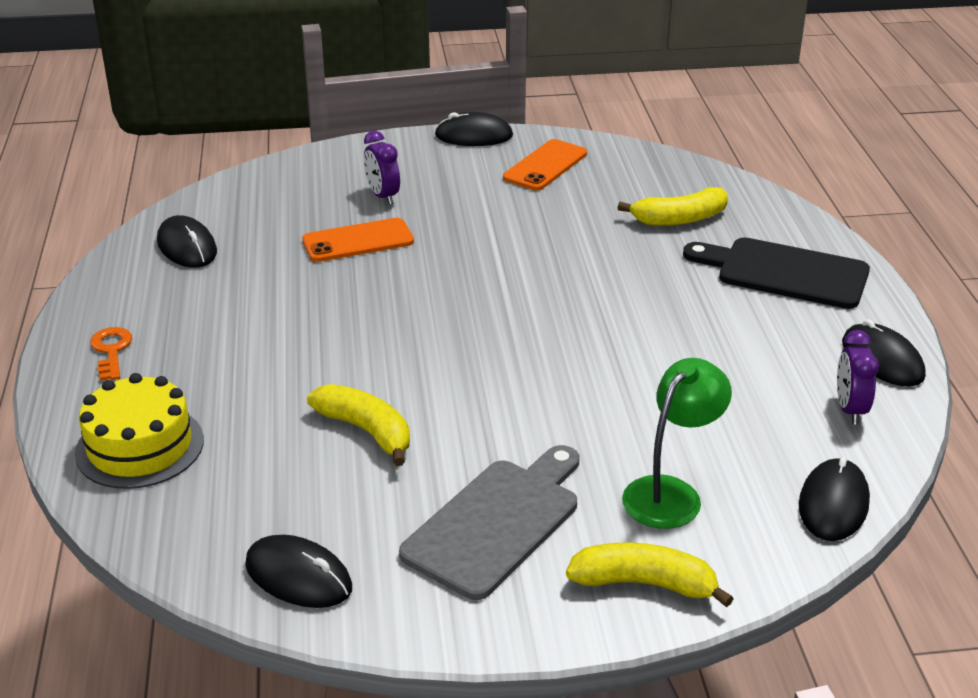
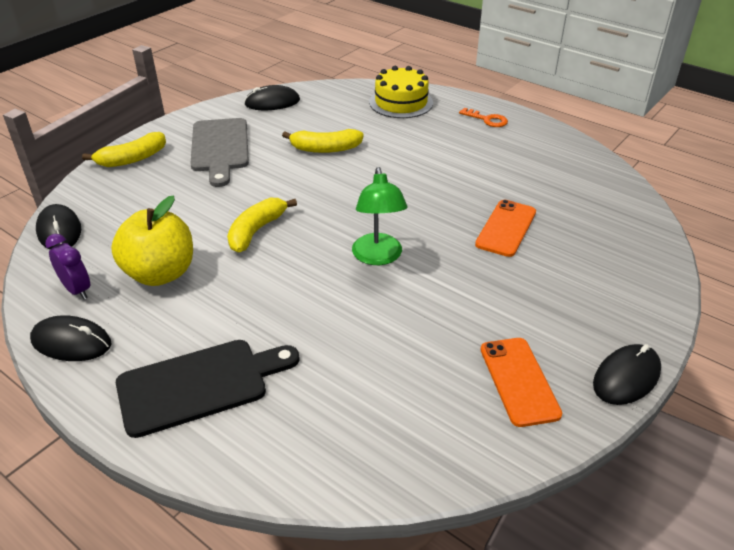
camera: 135 degrees right, 5 degrees up
(187, 247) = (573, 172): black mouse -> none
(383, 196) = (560, 268): purple clock -> none
(671, 493) = (151, 195): green lamp -> green lamp (378, 257)
(679, 219) = (339, 391): yellow banana -> yellow banana (256, 231)
(745, 379) = (160, 273): none -> yellow apple

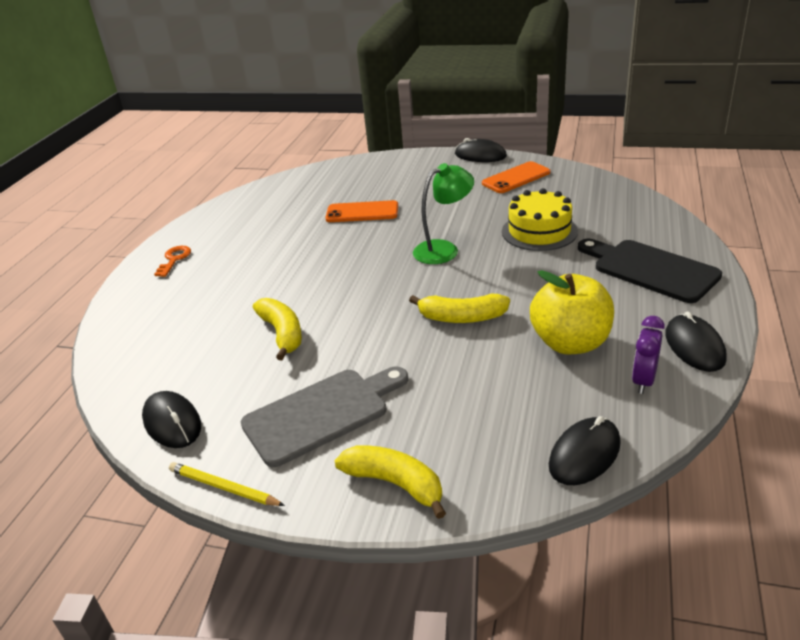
camera: 110 degrees left, 5 degrees down
(199, 111) = (224, 488): none -> yellow pencil
(401, 102) = (146, 319): yellow cake -> yellow cake (539, 231)

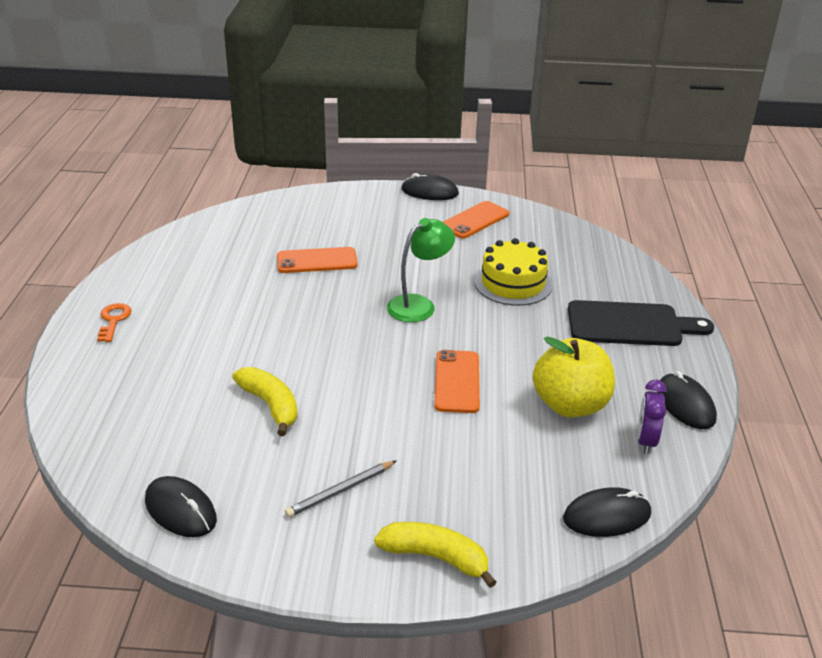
camera: 15 degrees left, 0 degrees up
(224, 488) = (262, 575): yellow pencil -> none
(322, 413) = (341, 491): grey cutting board -> grey pencil
(461, 318) = (457, 381): yellow banana -> orange phone
(584, 454) = (607, 516): black mouse -> black mouse turned 45 degrees clockwise
(650, 269) = (630, 325): black cutting board -> black cutting board turned 150 degrees clockwise

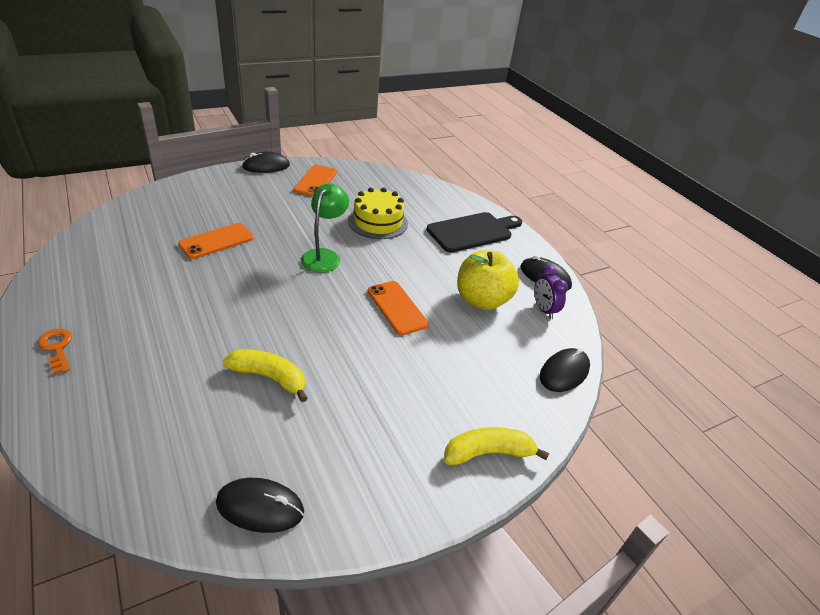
camera: 35 degrees left, 5 degrees up
(341, 491) = (381, 429): grey pencil -> none

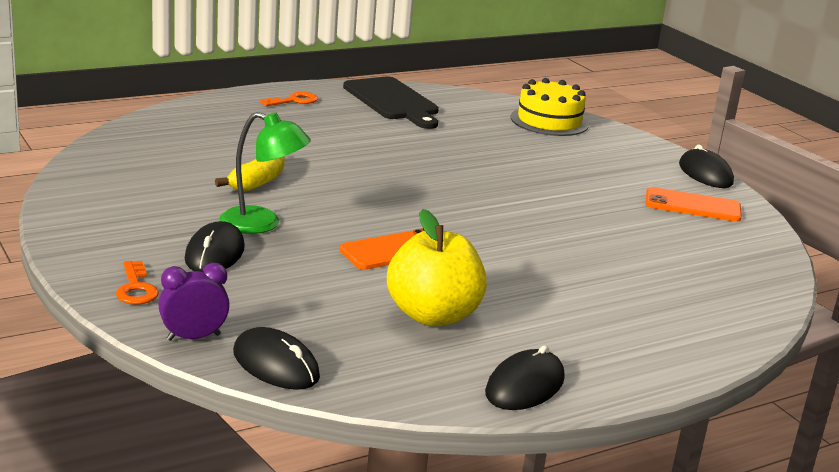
camera: 90 degrees right, 15 degrees down
(216, 241) = (493, 151): orange phone -> none
(260, 507) = (98, 177): black mouse -> black mouse (215, 253)
(324, 256) = (493, 208): green lamp -> green lamp (262, 224)
(378, 222) = (606, 247): yellow cake -> yellow cake (549, 121)
(473, 232) = (633, 328): black cutting board -> black cutting board (393, 101)
(488, 453) = (136, 288): yellow banana -> orange key
(544, 310) = (425, 369): purple clock -> purple clock (193, 337)

